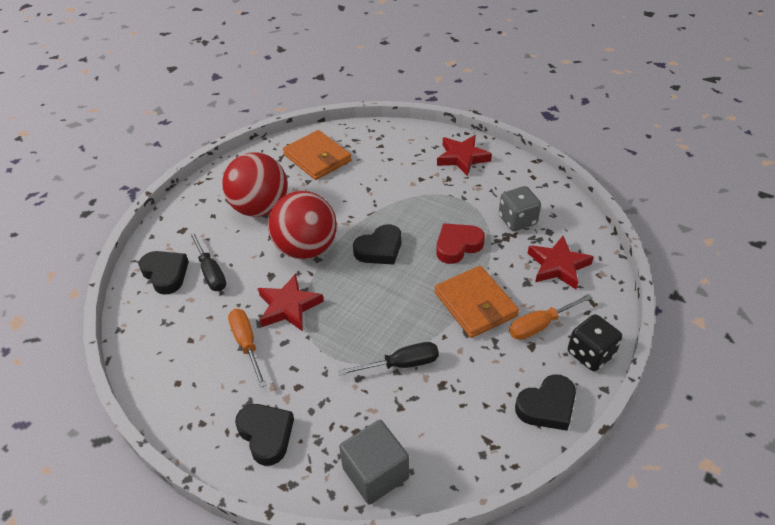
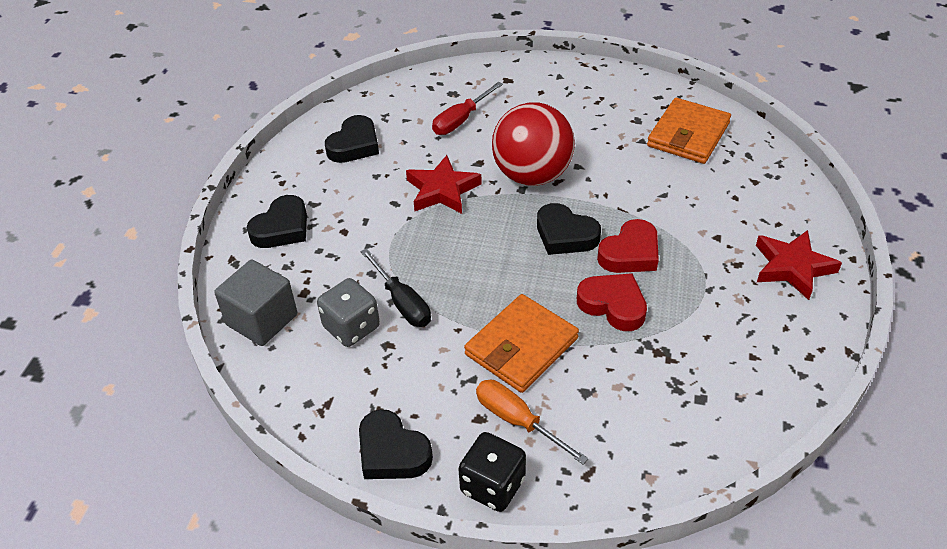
camera: 70 degrees right, 0 degrees up
(165, 274) = (443, 93): black heart -> black heart (354, 145)
(210, 272) = (461, 120): black screwdriver -> red screwdriver
(247, 344) = (381, 178): orange screwdriver -> none
(260, 208) = (573, 120): red ball -> none
(414, 222) = (630, 253): none -> red heart
(517, 220) = (701, 357): grey dice -> grey dice (351, 327)
(558, 266) = (636, 421): red star -> none

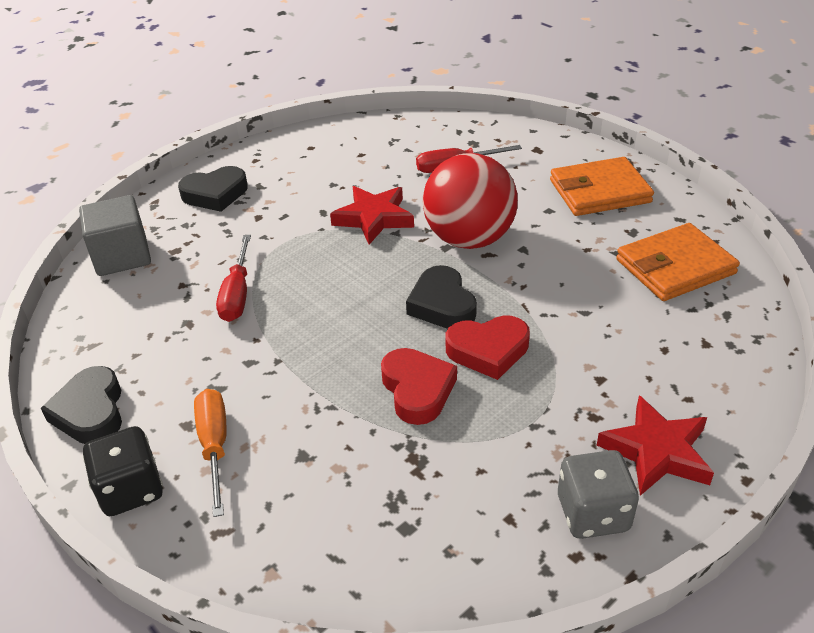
camera: 35 degrees right, 5 degrees down
(351, 327) = (177, 295): grey dice -> grey dice (593, 513)
(354, 145) = (342, 153): black heart -> none
(402, 302) = (237, 294): black screwdriver -> red screwdriver
(521, 346) = (292, 383): orange wallet -> orange wallet (599, 191)

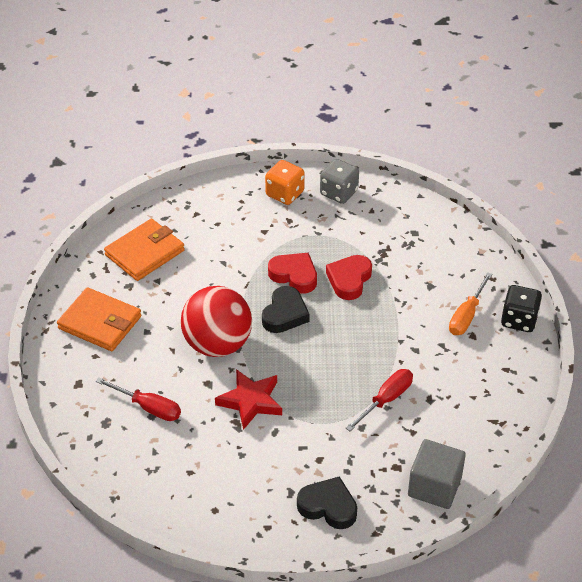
camera: 140 degrees left, 5 degrees up
(91, 412) = (517, 375): black heart -> none
(656, 451) = (285, 194): red star -> orange dice
(675, 267) = (144, 253): orange wallet -> orange wallet turned 60 degrees counterclockwise

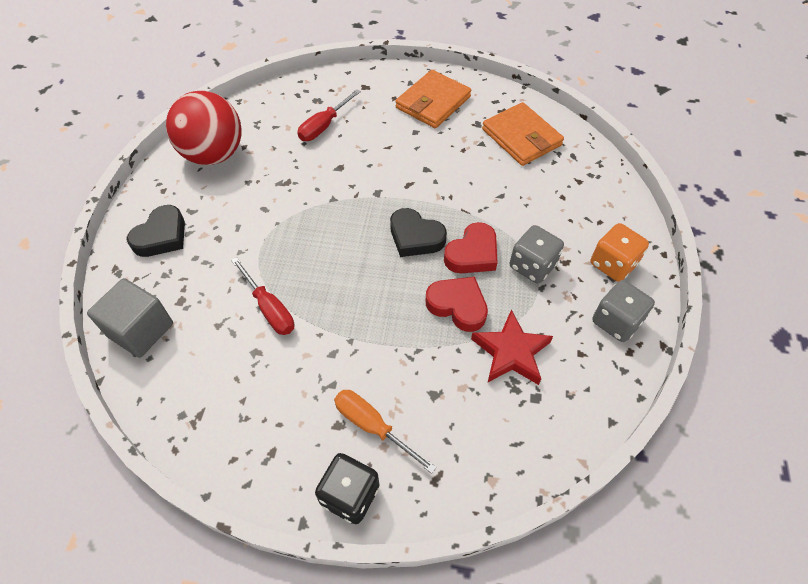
camera: 100 degrees right, 10 degrees up
(217, 344) = (386, 179): red ball -> red ball (214, 154)
(251, 401) = (307, 195): red star -> red star (511, 352)
(298, 239) = (532, 266): none -> grey dice

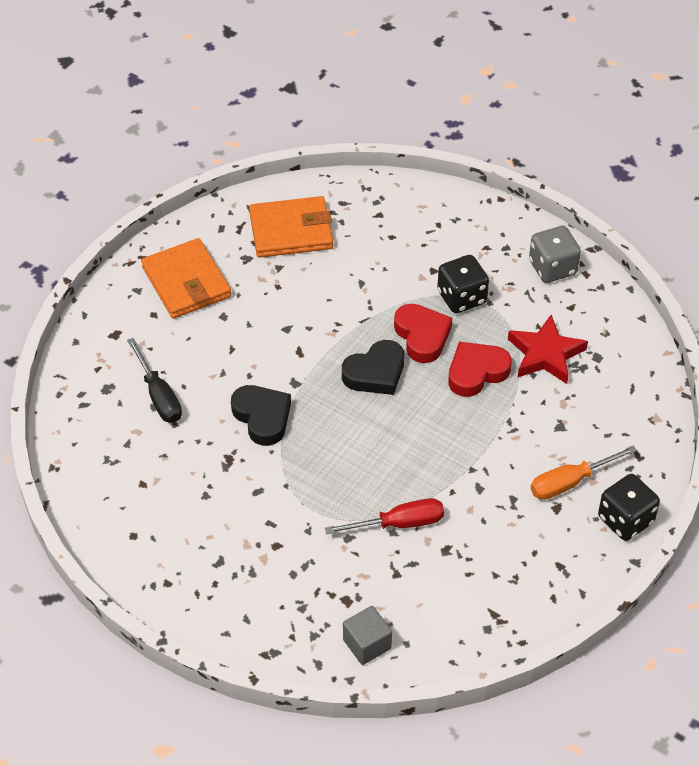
camera: 65 degrees left, 5 degrees down
(141, 330) = (367, 644): grey cube -> grey cube, size x0.66
(161, 236) = (242, 599): black heart -> black heart (262, 417)
(214, 154) = (138, 517): red ball -> none
(324, 126) = (159, 396): red screwdriver -> black screwdriver
(532, 266) = (461, 298): grey dice -> black dice
(613, 264) = (492, 239): orange dice -> none

